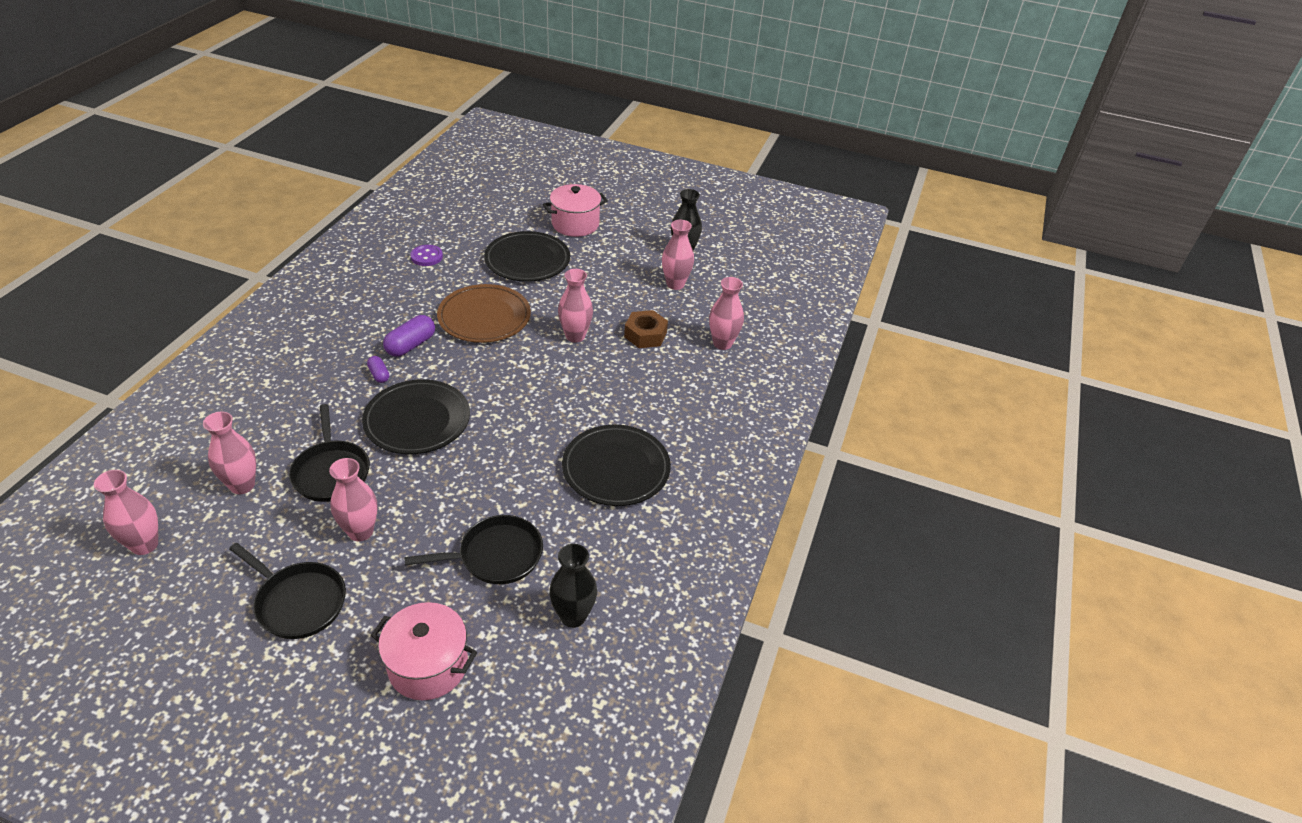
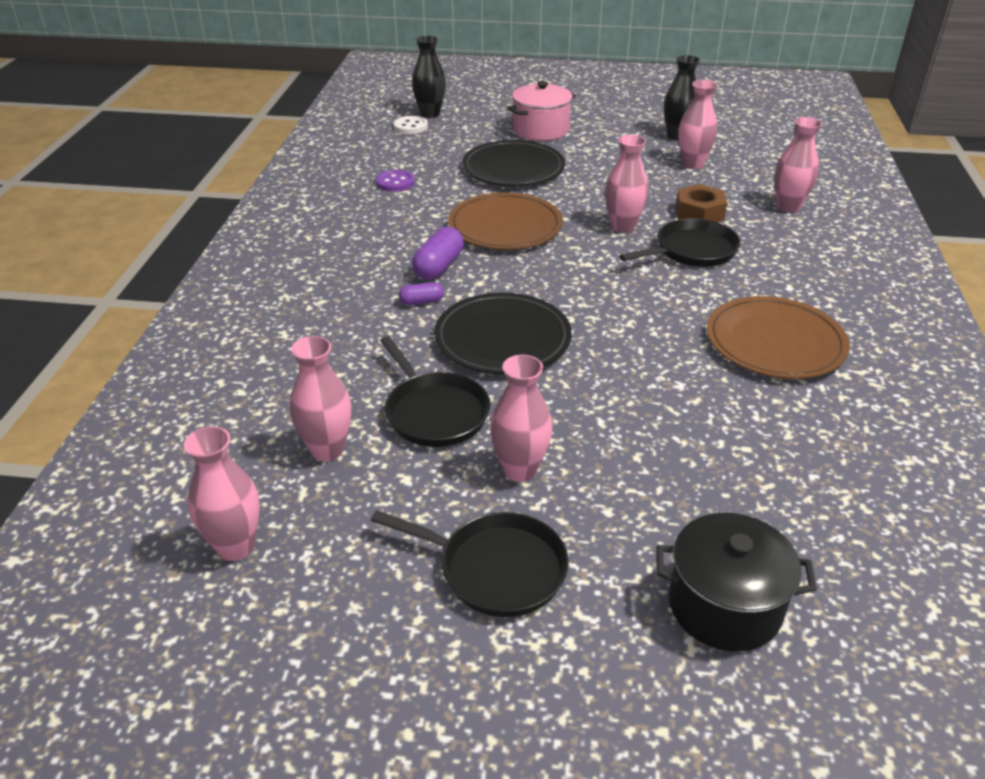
camera: 10 degrees left, 5 degrees down
(379, 374) = (421, 302): purple capsule -> purple capsule turned 60 degrees counterclockwise
(428, 665) = (724, 606): pink pot -> black pot
(473, 201) = (410, 127): none -> white button
(496, 555) = (710, 460): black pan -> black pan (692, 250)
(573, 616) = (857, 507): black vase -> black vase (430, 114)
(616, 468) = (775, 343): black plate -> brown plate

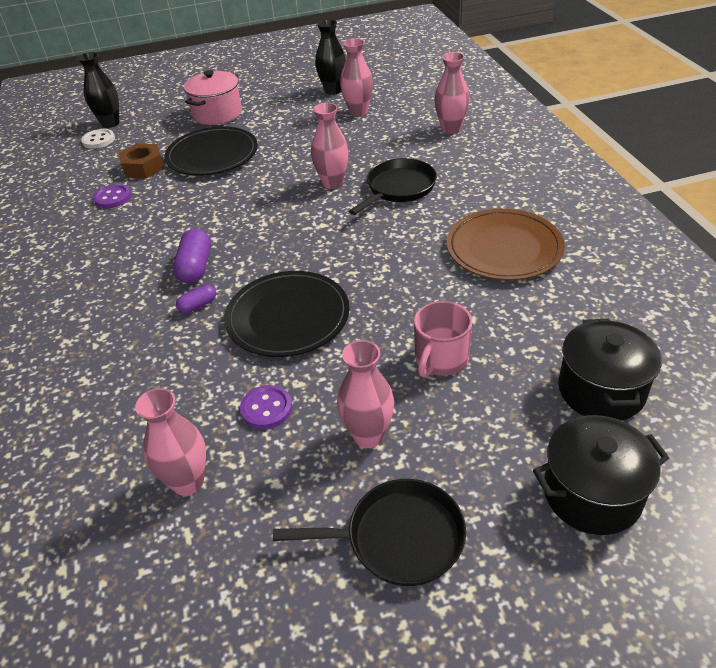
camera: 20 degrees left, 5 degrees up
(235, 546) = (152, 617): pink vase -> none
(434, 412) = (266, 408): black pan -> purple button
(505, 226) = (234, 211): brown plate -> none
(637, 426) = (440, 359): none -> pink mug
(699, 213) = (386, 153): brown nut -> brown nut (143, 167)
(799, 514) = (601, 390): none -> black pot

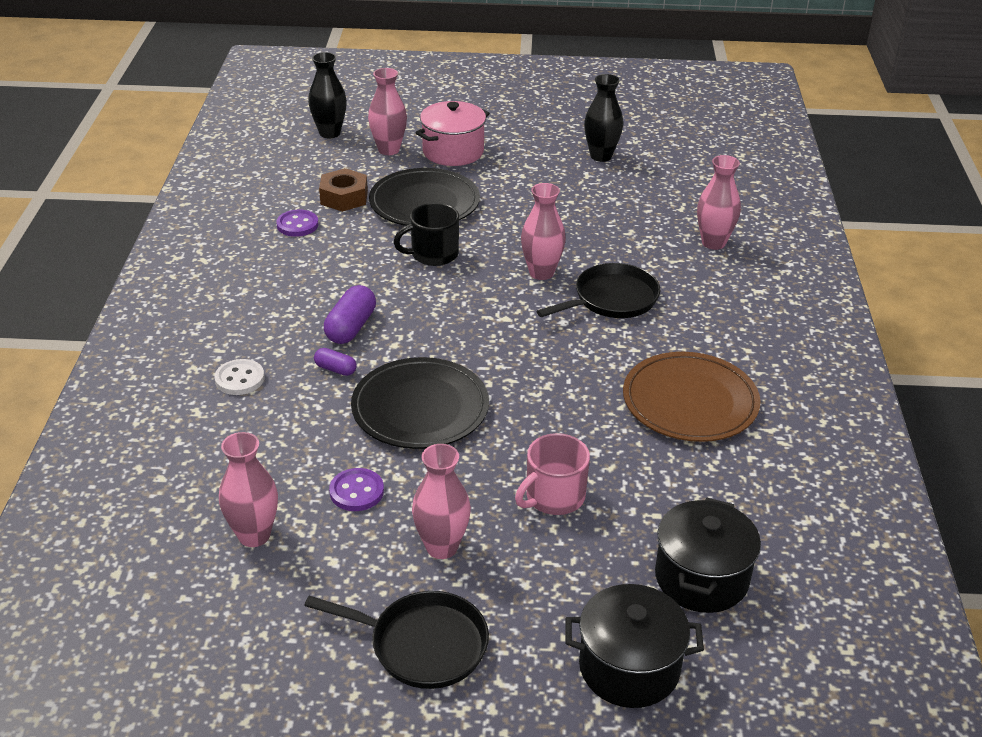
camera: 15 degrees right, 5 degrees down
(98, 140) = (309, 151): white button -> white button (239, 379)
(198, 305) = (335, 369): purple capsule -> purple capsule turned 45 degrees clockwise
(238, 191) = (433, 254): none -> black mug
(358, 112) = (616, 192): pink vase -> pink vase (389, 150)

